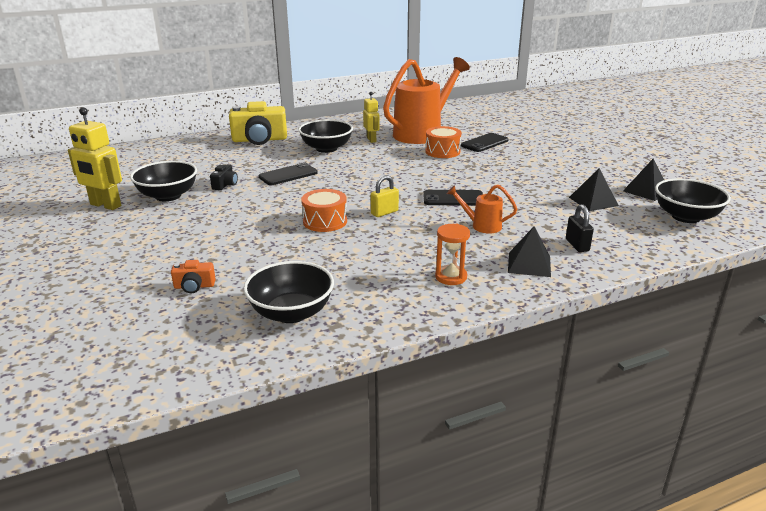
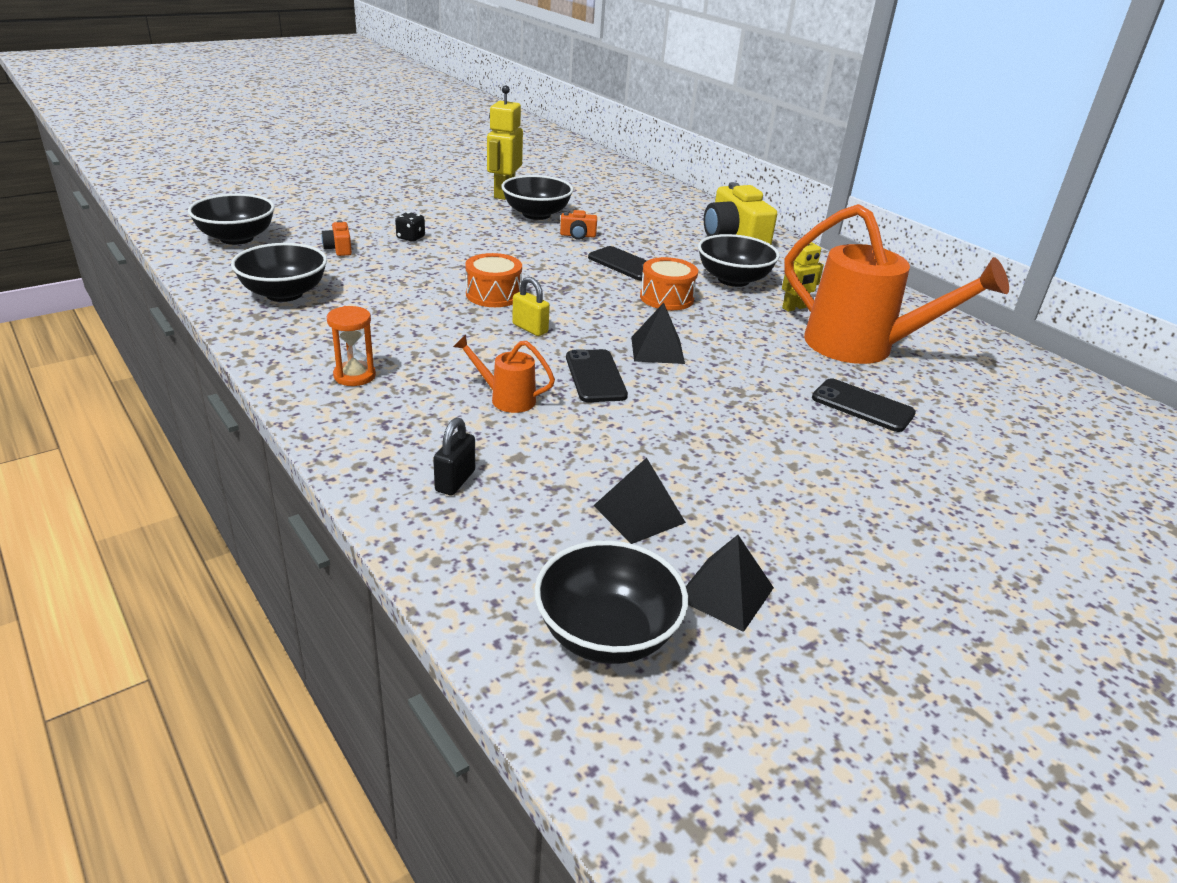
camera: 75 degrees right, 5 degrees up
(125, 350) = (237, 238): none -> black bowl
(187, 251) = (410, 238): none -> black dice
(225, 185) = (578, 235): black camera -> orange camera
(442, 151) = (787, 366): orange drum -> orange drum (666, 298)
(482, 226) = (506, 399): orange watering can -> orange watering can turned 75 degrees counterclockwise
(529, 264) = (390, 434): black pyramid -> black pyramid (657, 350)
(577, 245) = (455, 481): black padlock -> black padlock turned 45 degrees counterclockwise

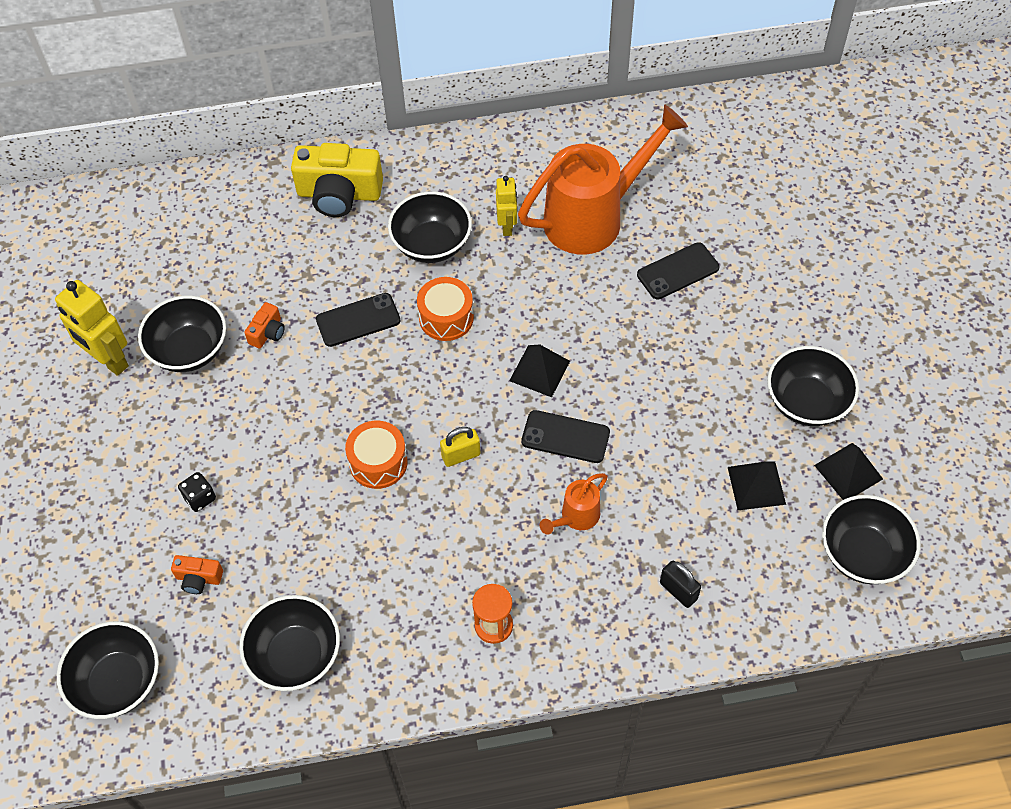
camera: 60 degrees left, 25 degrees up
(795, 533) = (806, 402): none -> black bowl

